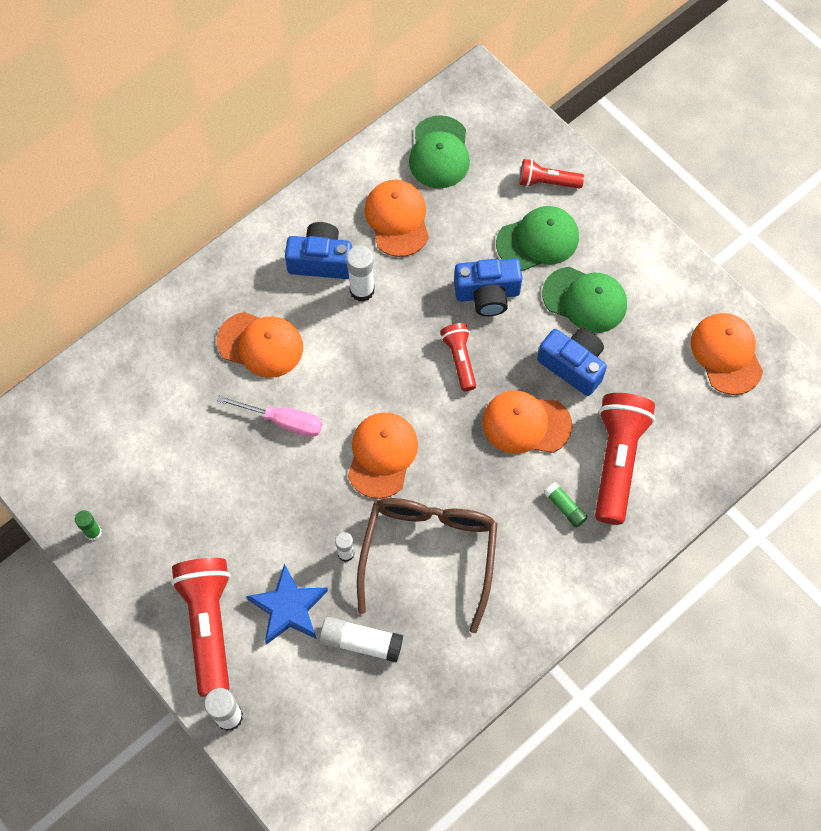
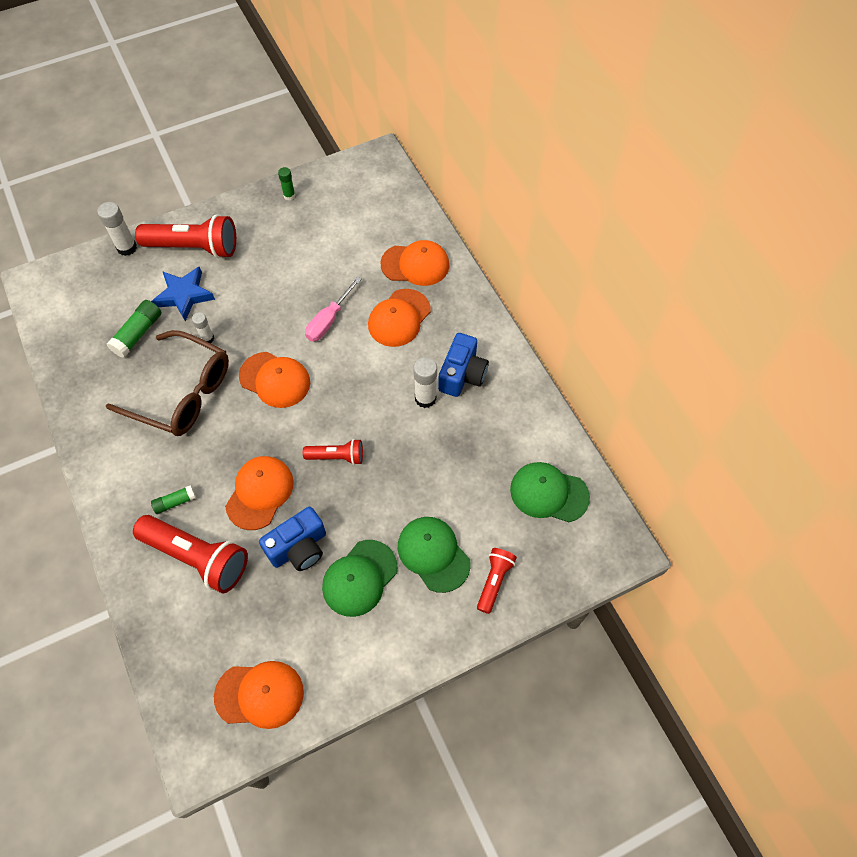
camera: 105 degrees right, 5 degrees down
(361, 642) = (138, 334): white glue stick -> green glue stick
(397, 219) = (487, 441): orange cap -> orange cap (415, 264)
(487, 294) = (391, 495): blue camera -> none
(538, 240) = (433, 554): green cap -> green cap turned 150 degrees clockwise

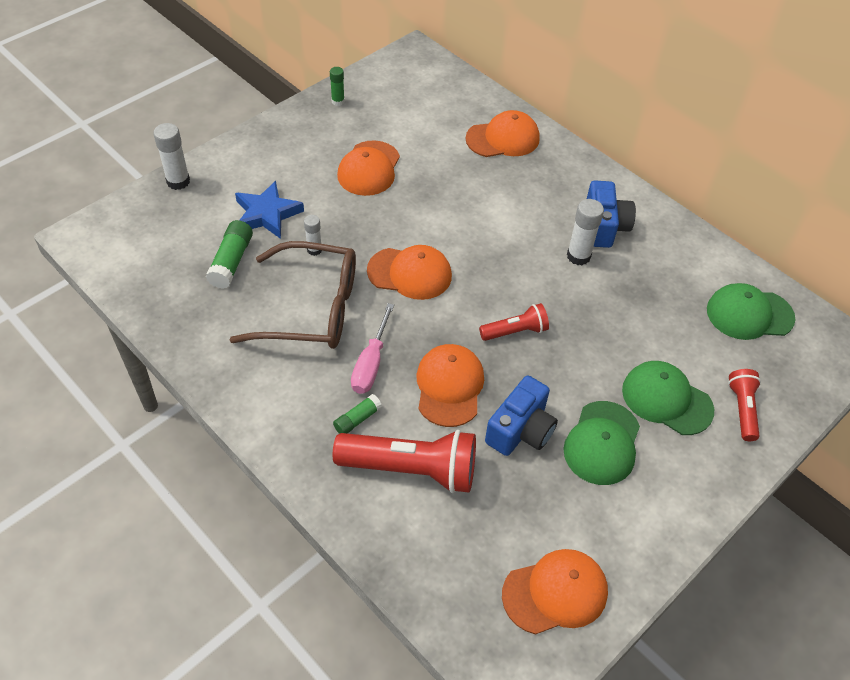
camera: 20 degrees left, 10 degrees down
(194, 247) = (256, 167): red flashlight -> none
(329, 320) = (439, 206): pink screwdriver -> pink screwdriver (371, 363)
(399, 318) = (512, 189): orange cap -> orange cap (369, 168)

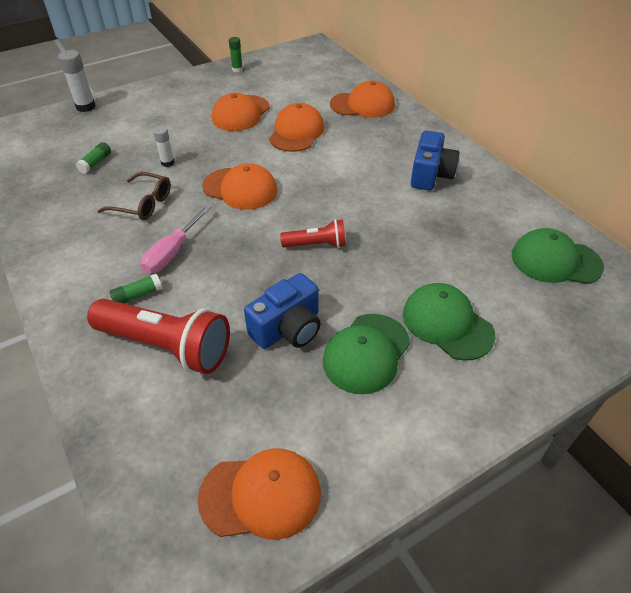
camera: 15 degrees right, 5 degrees down
(231, 261) = (95, 163): green glue stick -> green glue stick, size x0.62
(267, 214) = (142, 134): blue star -> none
(312, 308) = (143, 204): brown glasses -> brown glasses, size x0.56
(449, 386) = (235, 281): orange cap -> orange cap (296, 132)
(578, 256) = (398, 194): white glue stick -> none
(742, 409) = (526, 345): red flashlight -> none

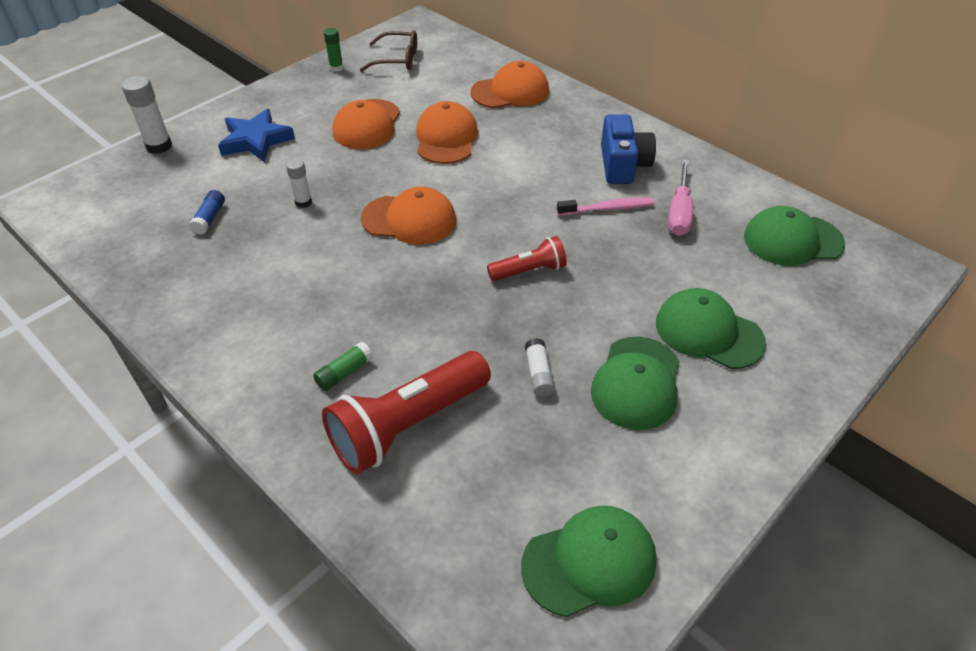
camera: 15 degrees left, 0 degrees up
(95, 163) = (209, 218): green glue stick -> blue glue stick
(143, 204) = (297, 260): brown glasses -> brown glasses (397, 60)
(154, 113) = (256, 140): none -> blue star
(166, 346) = (407, 425): red flashlight -> red flashlight turned 135 degrees clockwise
(172, 252) = (362, 312): pink screwdriver -> pink screwdriver (679, 212)
(261, 495) = (589, 562): orange cap -> green cap
(288, 328) = (538, 374): blue camera -> white glue stick
(403, 207) = (608, 208): none -> pink toothbrush

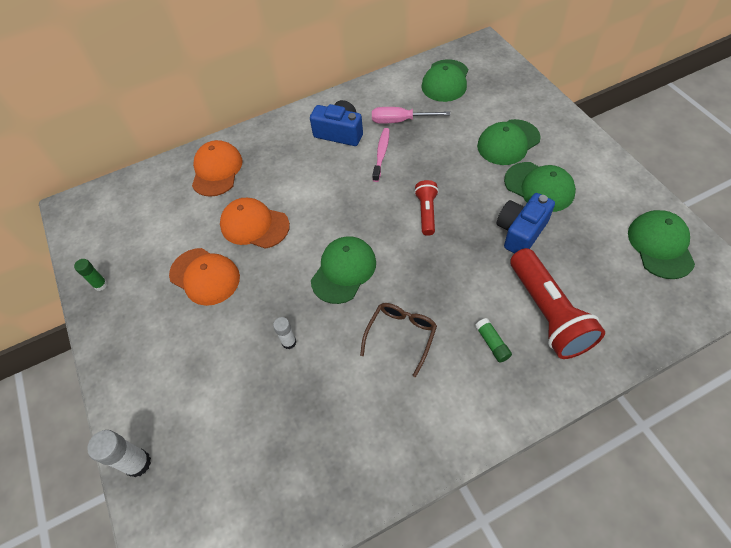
camera: 65 degrees left, 10 degrees up
(209, 218) = (276, 422): blue glue stick -> none
(256, 140) = (178, 370): blue star -> none
(397, 60) = (119, 235): brown glasses -> brown glasses (401, 335)
(409, 219) = (343, 271): orange cap -> green cap
(538, 374) = (520, 232): white glue stick -> blue camera
(679, 212) = (400, 121): pink screwdriver -> pink screwdriver turned 150 degrees clockwise

